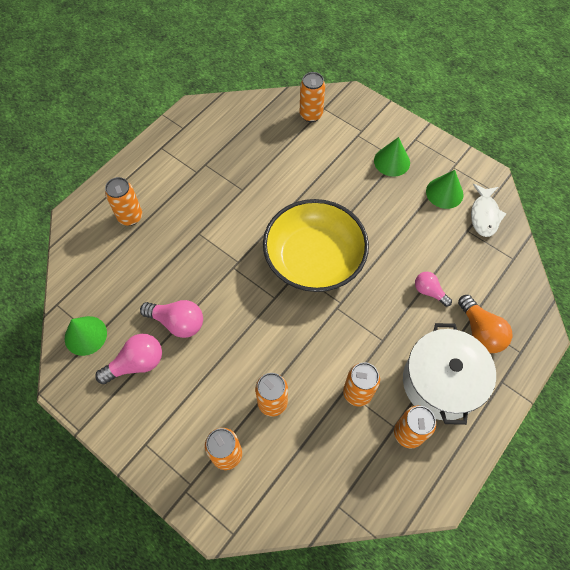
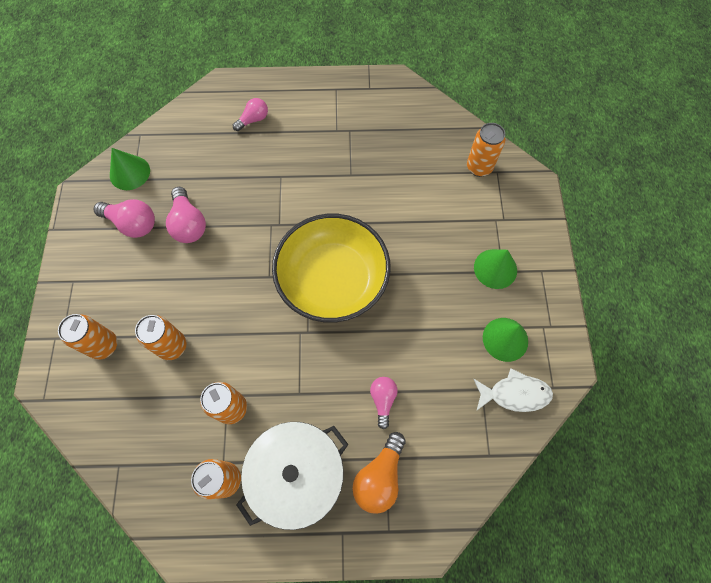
camera: 50 degrees right, 5 degrees up
(130, 217) = (253, 120): orange can -> pink light bulb
(484, 215) = (514, 394): white fish -> white fish turned 150 degrees counterclockwise

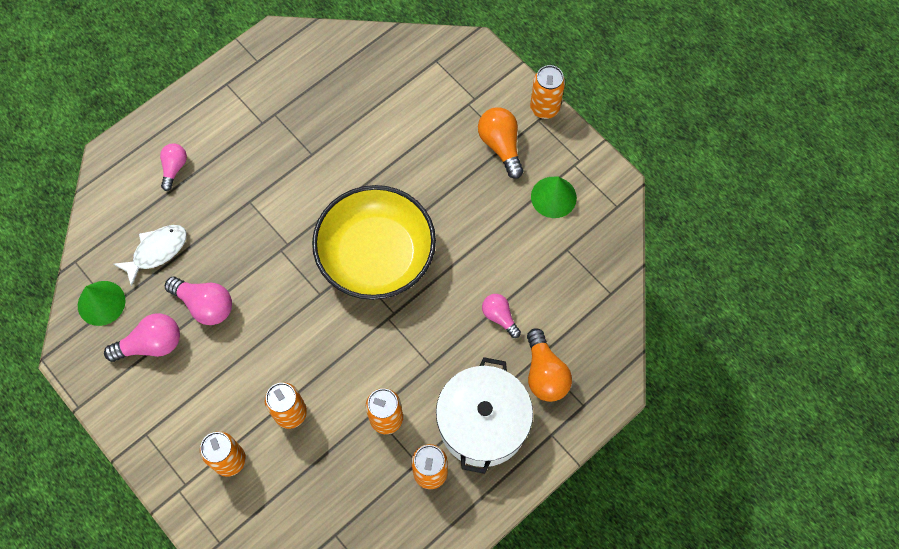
camera: 40 degrees left, 0 degrees up
(479, 167) = (417, 67): orange can -> orange can (544, 108)
(495, 268) = (501, 145): green cone -> orange light bulb
(514, 394) = (593, 233): white fish -> white fish (157, 251)

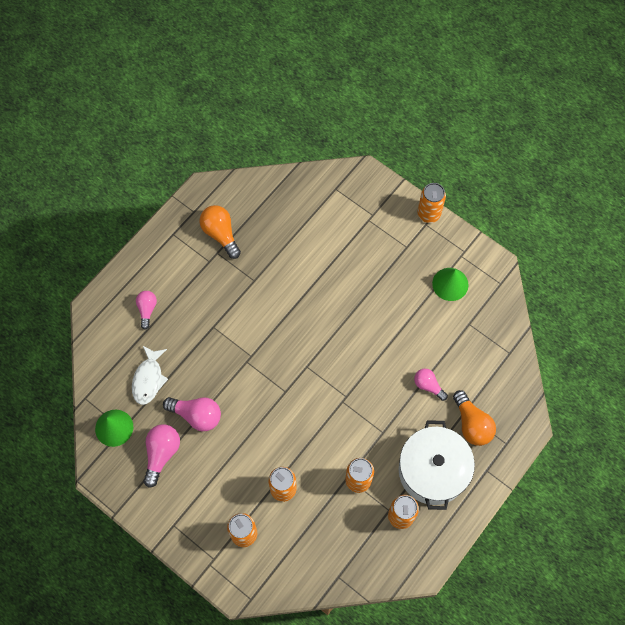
camera: 10 degrees left, 0 degrees up
(151, 344) = (162, 454): pink light bulb -> pink light bulb turned 45 degrees counterclockwise
(157, 251) = (148, 379): white fish -> white fish turned 150 degrees clockwise
(376, 255) = (322, 353): yellow bowl -> none
(501, 145) = (401, 249): orange light bulb -> orange light bulb (220, 234)

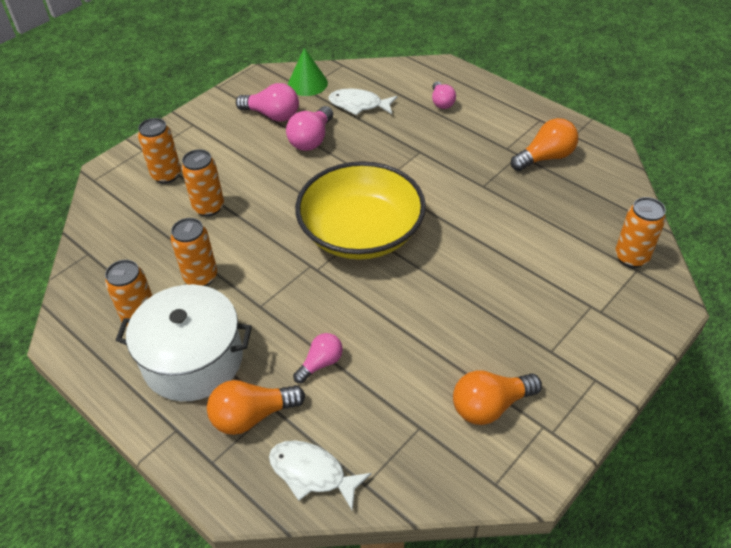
camera: 95 degrees right, 20 degrees down
(147, 309) = (441, 102): pink light bulb -> pink light bulb turned 75 degrees clockwise
(307, 367) = (361, 232): none -> yellow bowl
(428, 214) = (615, 385): orange can -> orange can (631, 257)
(450, 284) = (490, 406): green cone -> orange light bulb
(506, 383) = (312, 473): none -> white fish

